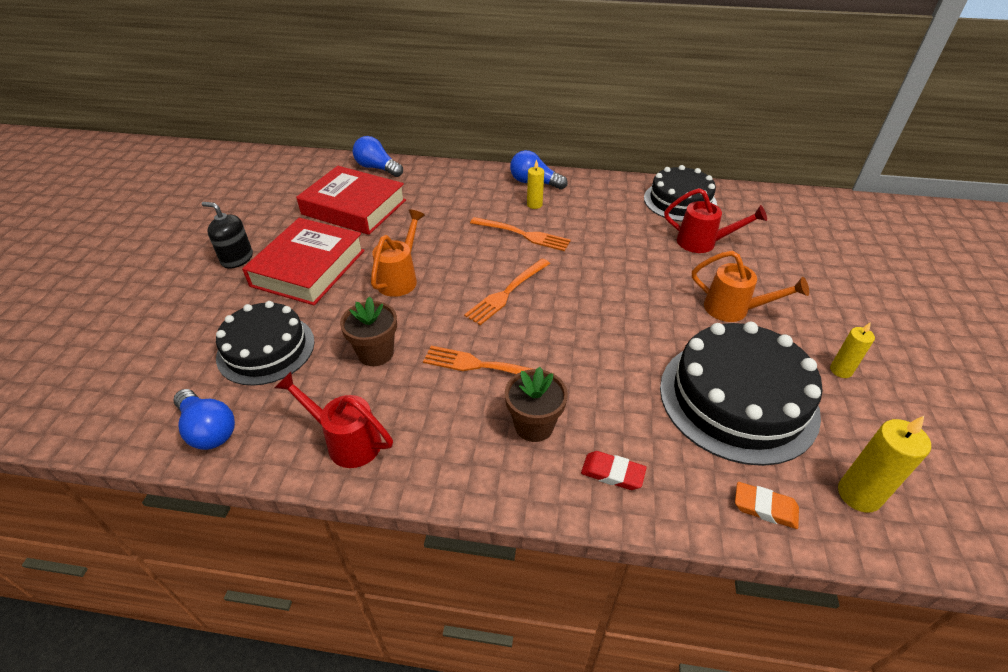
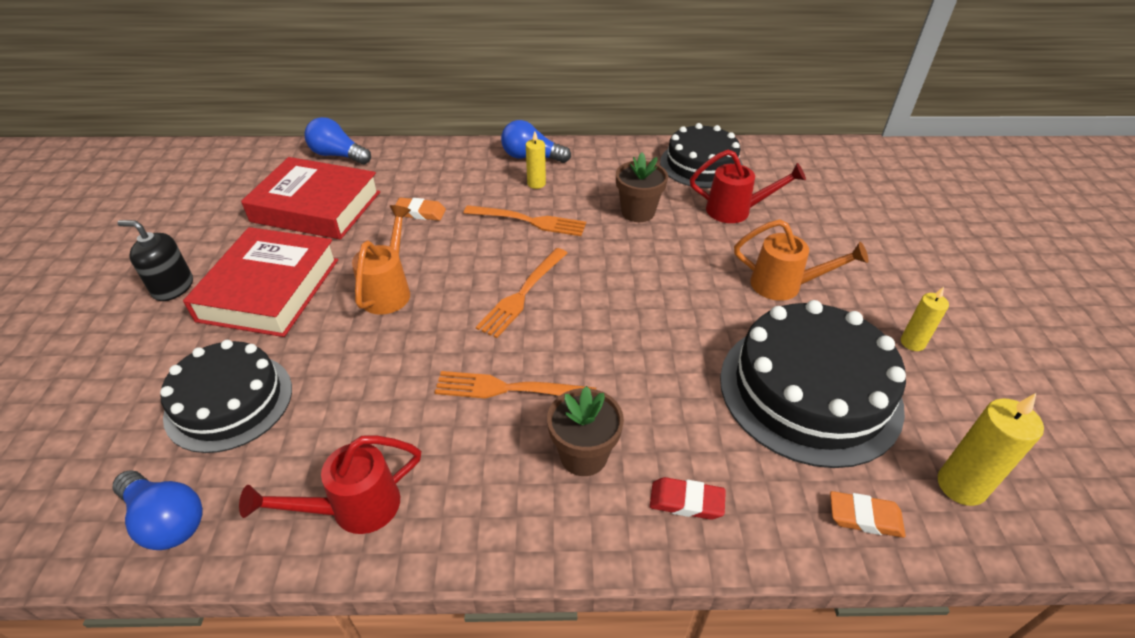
camera: 10 degrees left, 0 degrees up
(346, 441) = (353, 509): red watering can -> red watering can turned 45 degrees counterclockwise
(376, 353) = (373, 389): brown flower pot -> brown flower pot (638, 212)
(435, 219) = (420, 212): none -> orange eraser

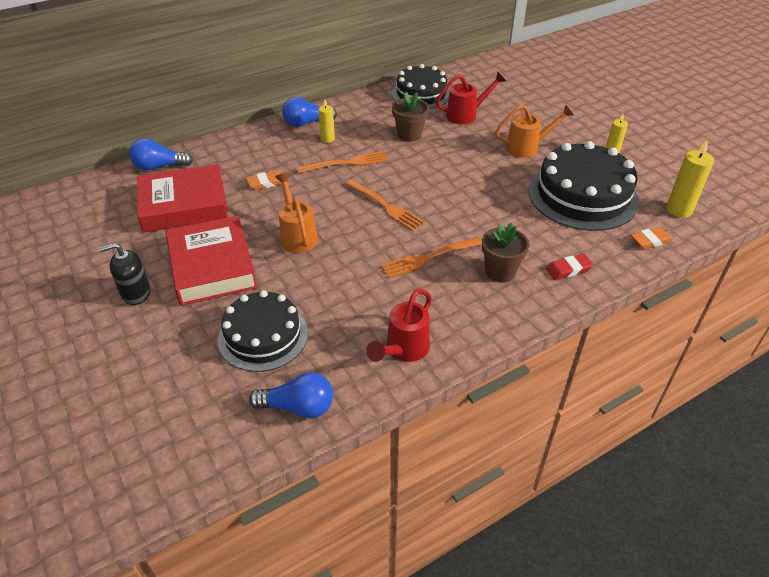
camera: 30 degrees left, 0 degrees up
(522, 294) = (385, 206): orange fork -> orange fork turned 45 degrees counterclockwise

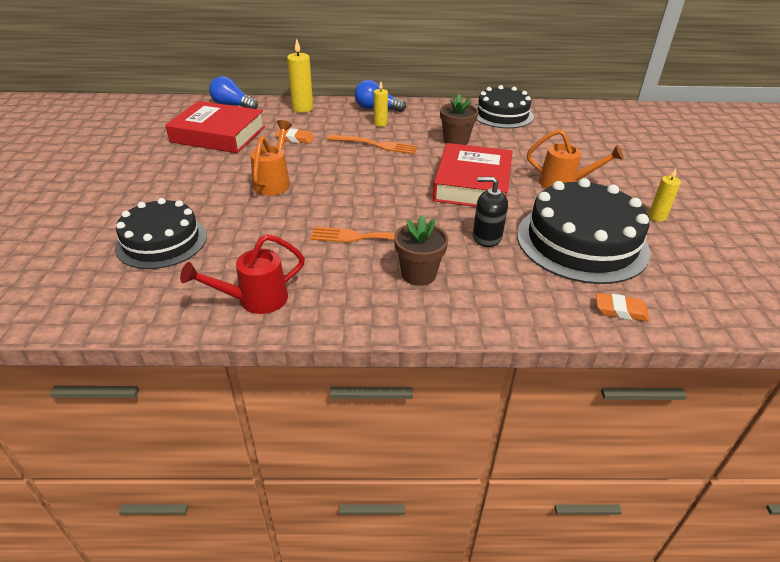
camera: 30 degrees right, 5 degrees down
(136, 293) = (116, 178): black soap dispenser -> black soap dispenser (487, 237)
(212, 266) = (187, 180): red book -> red book (472, 184)
(298, 407) = (121, 304): blue light bulb -> none
(385, 206) = (372, 185): orange fork -> none
(466, 115) = (528, 141): red watering can -> none
(568, 269) = (493, 300): red eraser -> none
(679, 210) = (690, 295): yellow candle -> yellow candle (302, 108)

